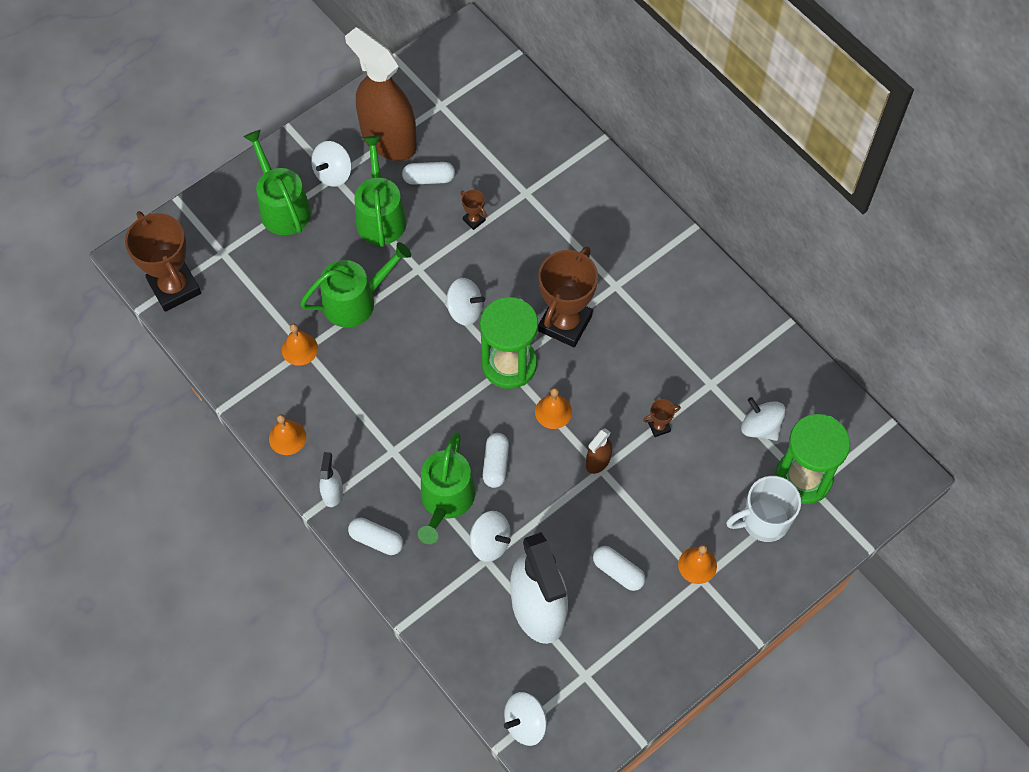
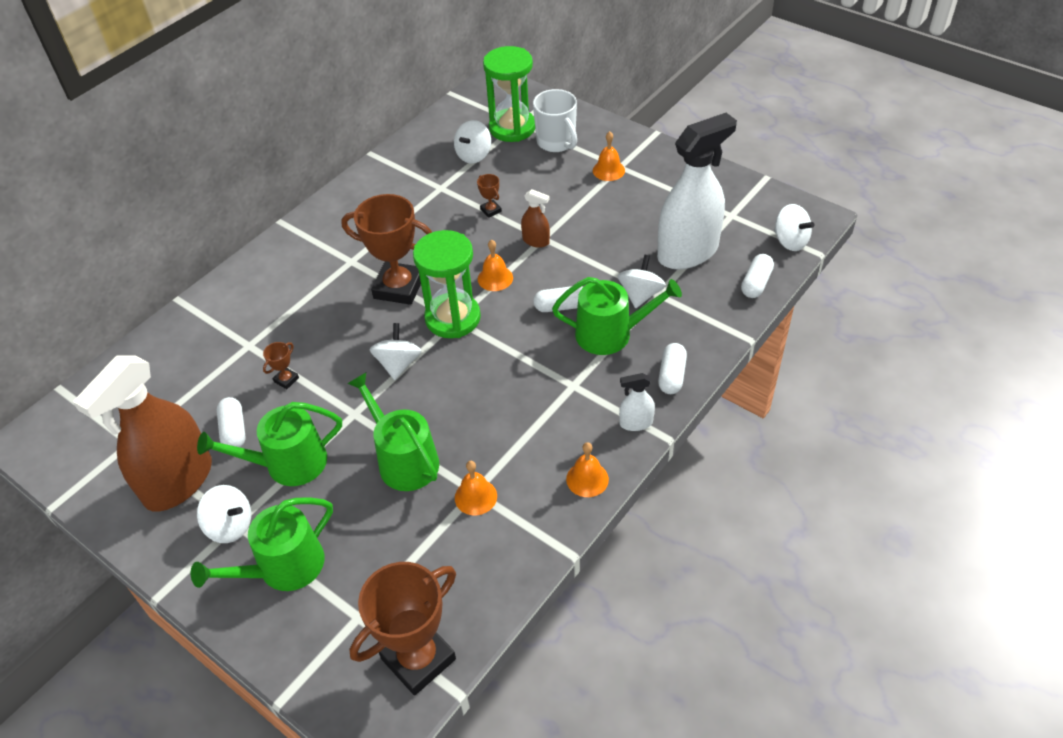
camera: 100 degrees left, 15 degrees down
(618, 571) = (633, 212): white capsule -> white capsule (756, 283)

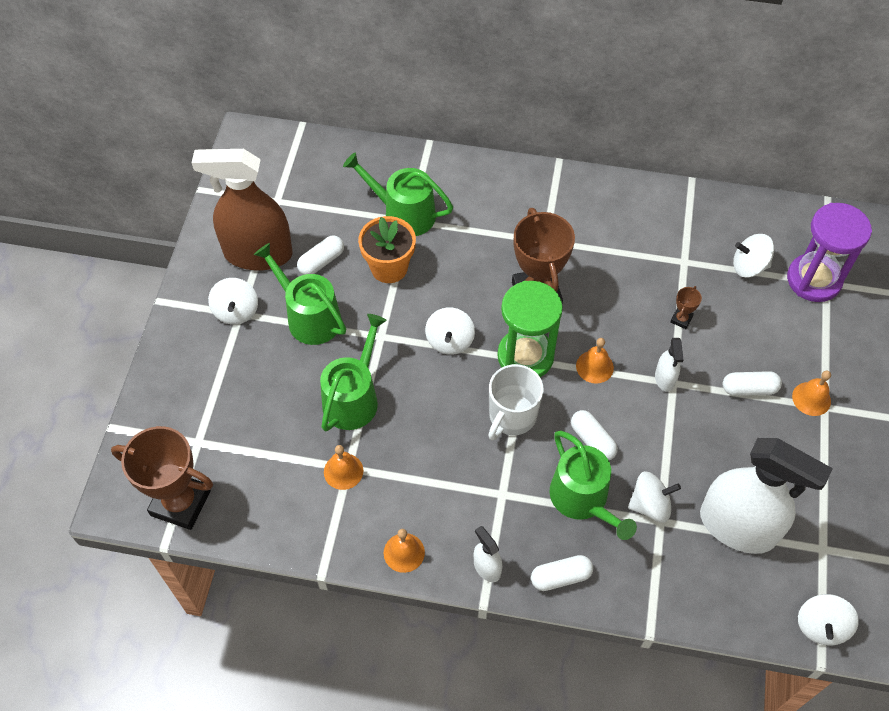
camera: 60 degrees right, 10 degrees up
(284, 567) = (217, 368): green watering can -> green watering can (403, 214)
(286, 380) = (389, 268): brown trophy -> orange flower pot
(398, 364) = (450, 341): white spinning top -> white spinning top turned 120 degrees clockwise
(512, 128) = (813, 280): green hourglass -> purple hourglass
(536, 241) = (665, 378): brown spray bottle -> white spray bottle
(556, 142) = (820, 330): white mug -> white mug (511, 416)
(756, 283) = (733, 612): white capsule -> white capsule (749, 389)

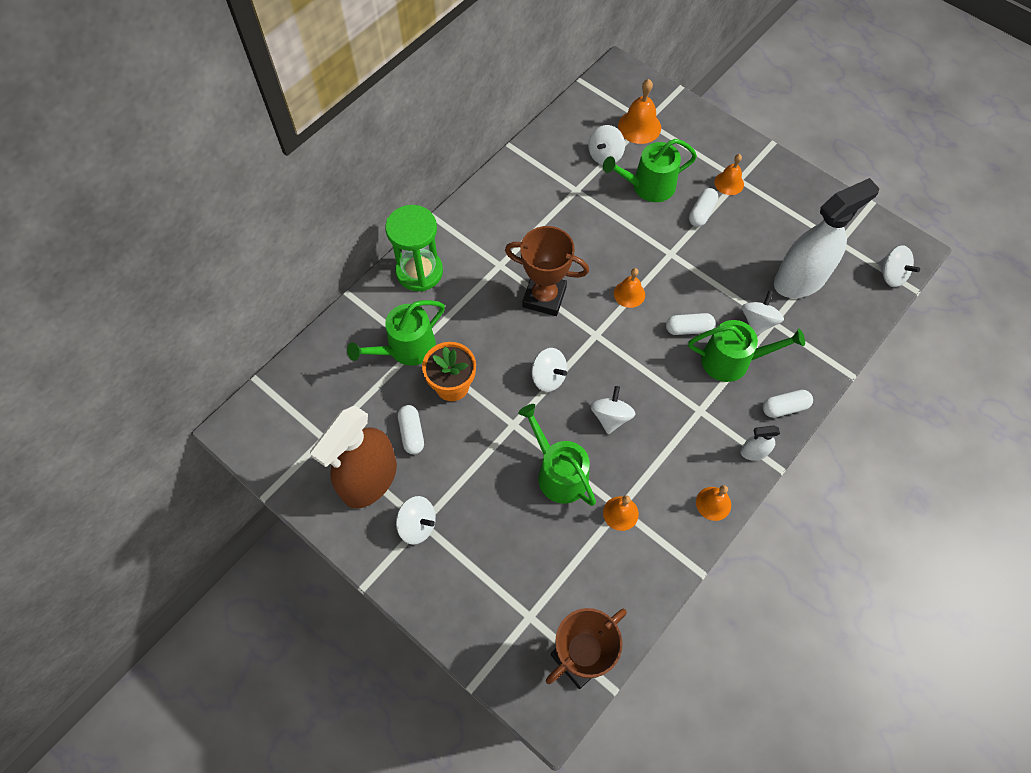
camera: 60 degrees left, 5 degrees up
(309, 317) = (461, 469): green watering can -> green watering can (648, 186)
(441, 415) = (610, 417): none -> white spinning top
(511, 416) = (639, 370): white mug -> none
(525, 356) = (593, 333): green hourglass -> green hourglass (419, 272)
(560, 577) = (784, 407): white capsule -> white capsule turned 60 degrees clockwise
(665, 378) = (664, 256): white spray bottle -> none
(681, 319) = (623, 219): brown trophy -> none
(813, 280) = (639, 126): purple hourglass -> orange bell

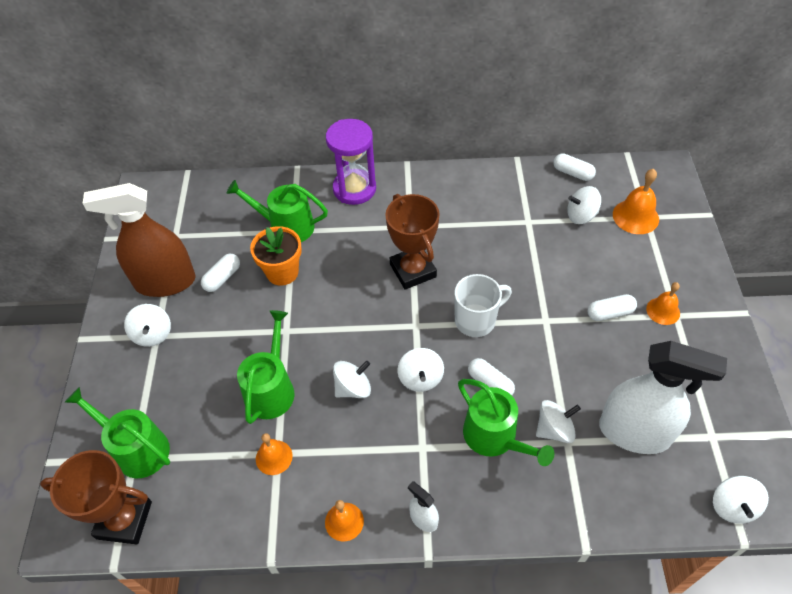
camera: 50 degrees right, 10 degrees down
(419, 272) = (354, 189): green hourglass -> purple hourglass
(548, 377) = (347, 323): white spinning top -> white spinning top (420, 378)
(629, 294) = (476, 320): orange bell -> white mug
(648, 186) = (589, 261): green watering can -> green watering can (137, 449)
(784, 407) = (492, 513): white capsule -> white capsule (572, 173)

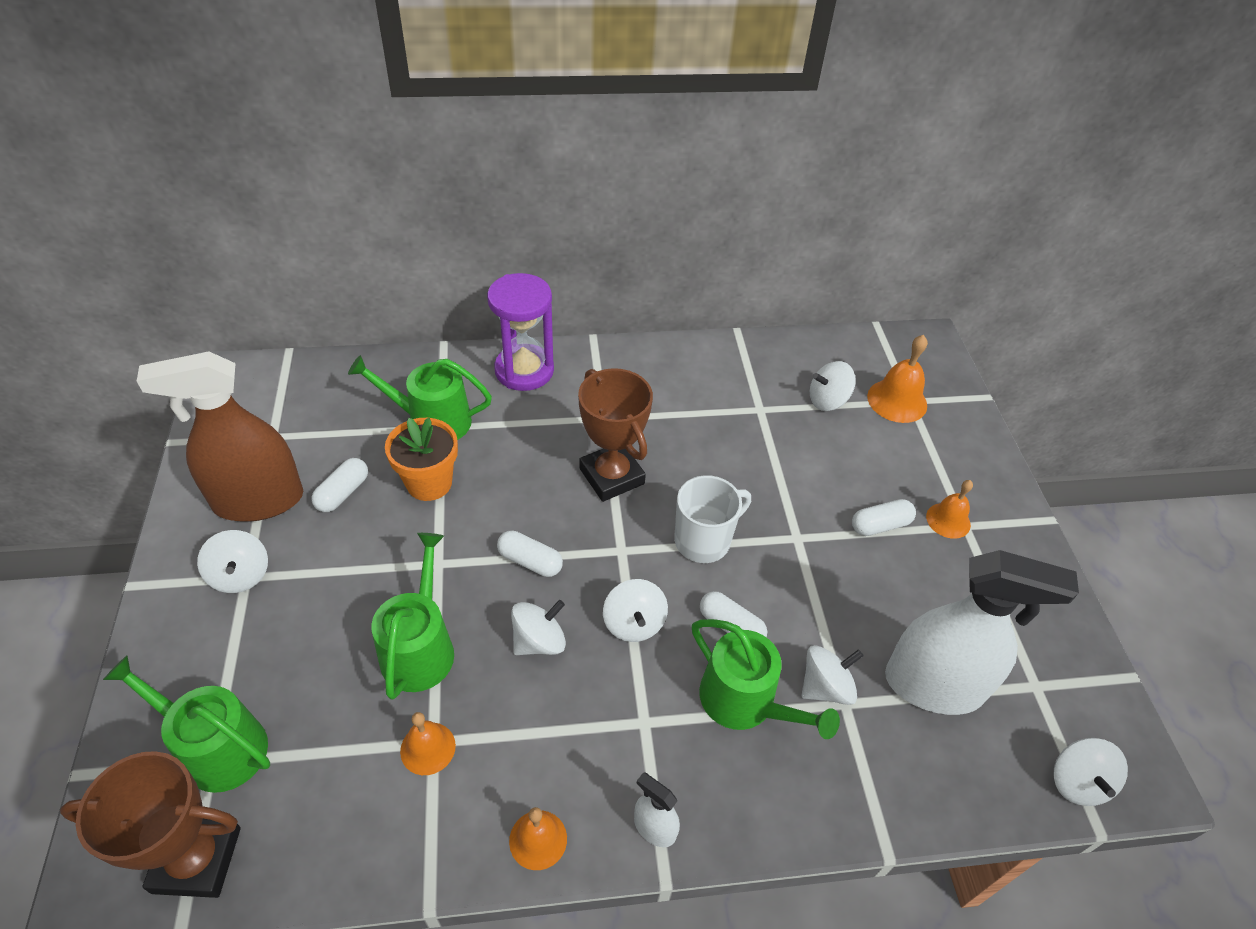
camera: 10 degrees left, 5 degrees down
(572, 173) = (810, 347): white capsule -> white capsule (530, 561)

